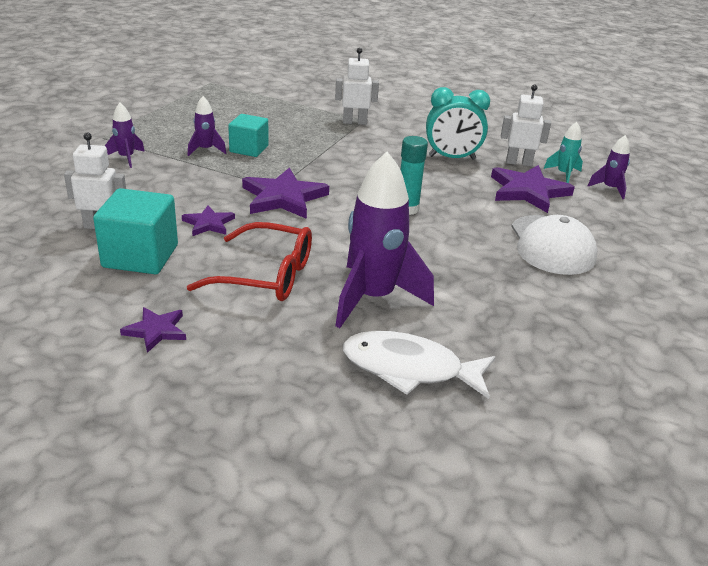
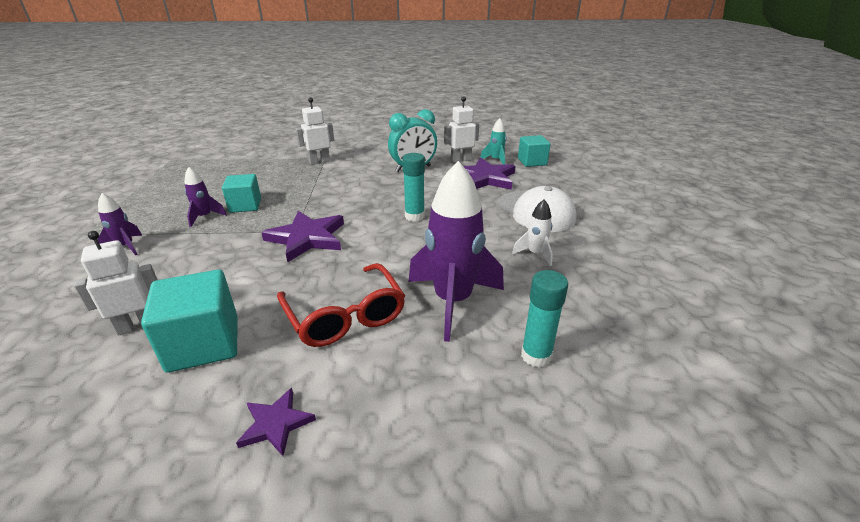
camera: 25 degrees left, 0 degrees up
(208, 223) = (254, 284): purple star -> none
(266, 275) = (345, 316): red glasses -> red glasses turned 75 degrees clockwise
(409, 369) = (536, 356): white fish -> turquoise glue stick
(503, 286) = (535, 254): none -> white rocket
(609, 189) = (532, 162): purple rocket -> turquoise cube

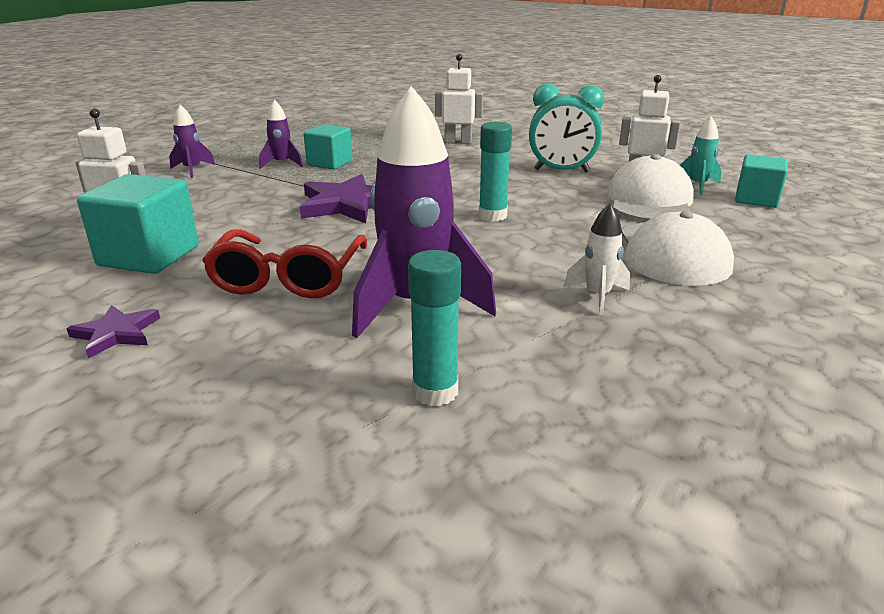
camera: 35 degrees right, 5 degrees down
(485, 178) = (650, 201): purple star -> white cap

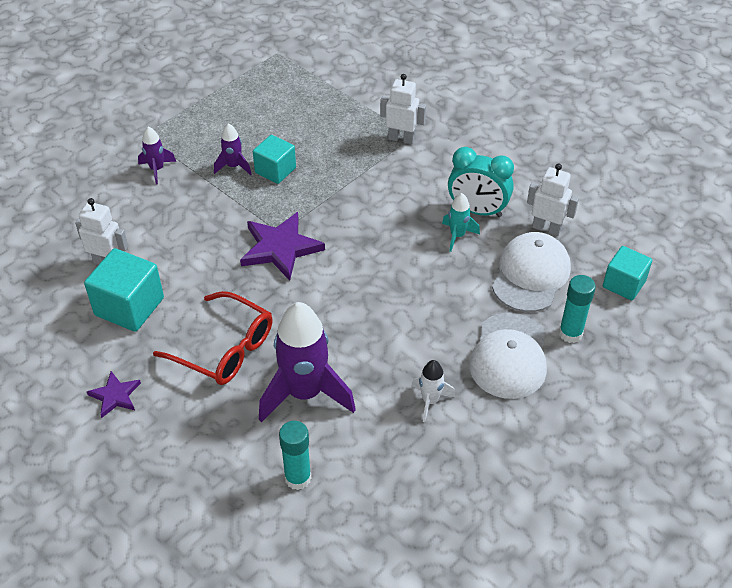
camera: 10 degrees right, 20 degrees up
(288, 278) = (224, 349): red glasses -> red glasses turned 75 degrees counterclockwise
(492, 216) = (392, 282): turquoise glue stick -> turquoise glue stick (570, 333)
(697, 186) = (586, 254): turquoise rocket -> turquoise rocket (457, 236)

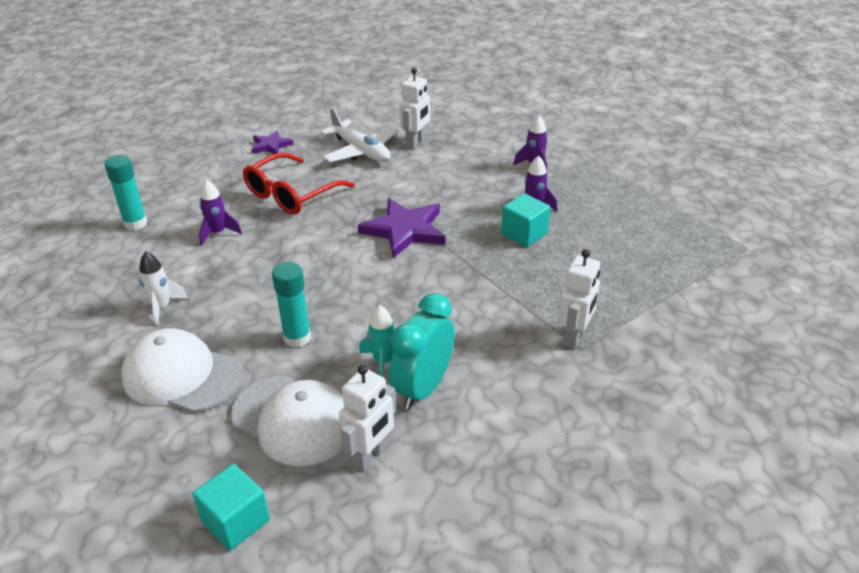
camera: 100 degrees right, 10 degrees down
(129, 306) = (361, 151): turquoise cube -> white plane
(305, 393) = (218, 233): purple rocket -> purple rocket, size x0.48
(570, 333) = (183, 439): turquoise glue stick -> turquoise glue stick (297, 338)

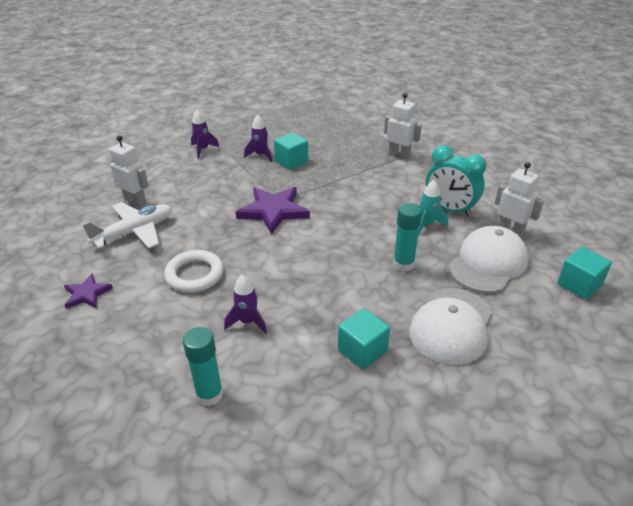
camera: 85 degrees left, 0 degrees up
(162, 307) = (362, 350): white rocket -> turquoise cube
(291, 194) = (194, 275): red glasses -> white ring

